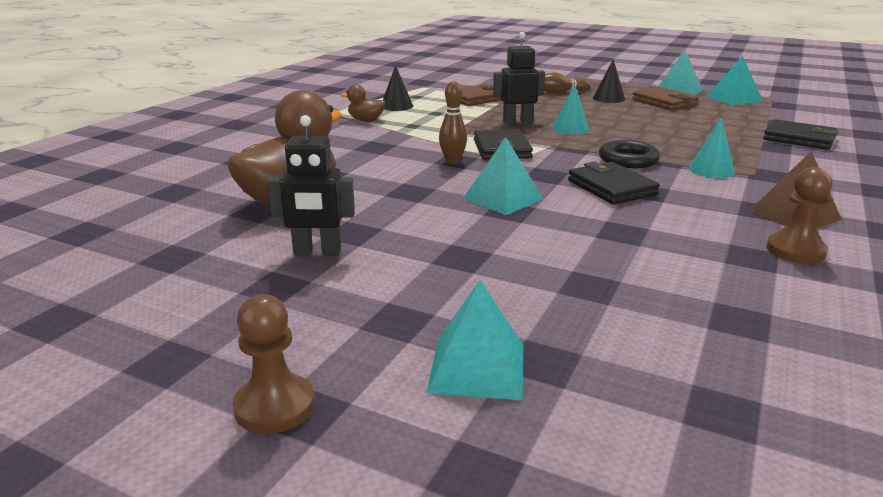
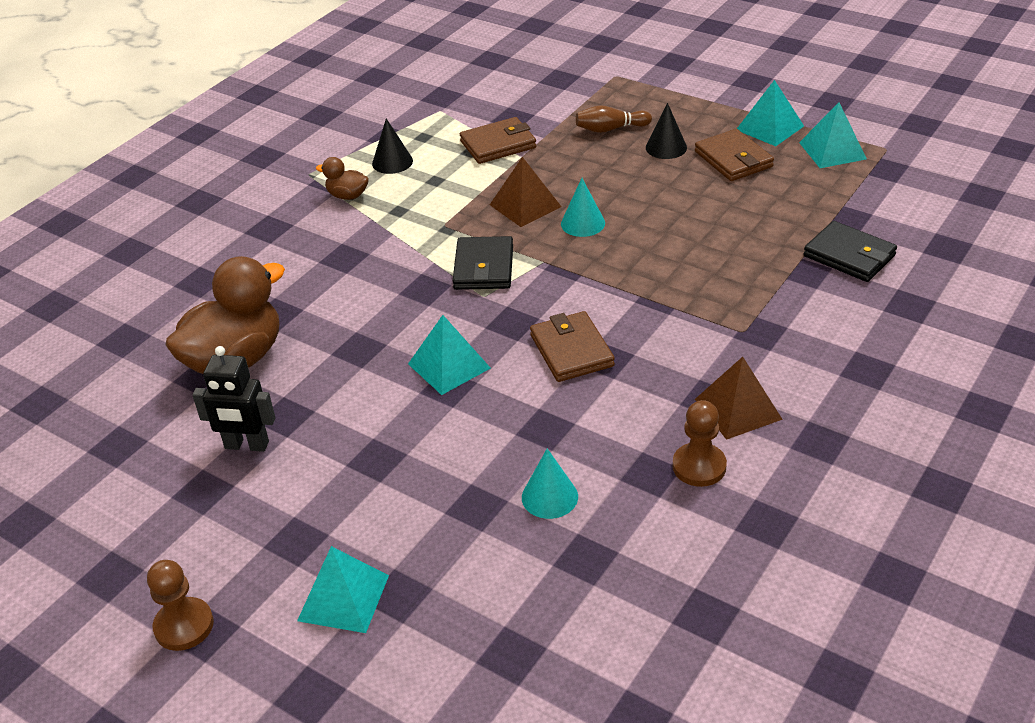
camera: 10 degrees right, 15 degrees up
(452, 162) = (420, 292): brown bowling pin -> none
(517, 122) = (525, 205): black robot -> brown pyramid
(611, 188) = (571, 350): black wallet -> brown wallet
(628, 160) = (617, 296): black ring -> none
(711, 170) = (701, 320): turquoise cone -> turquoise cone (549, 497)

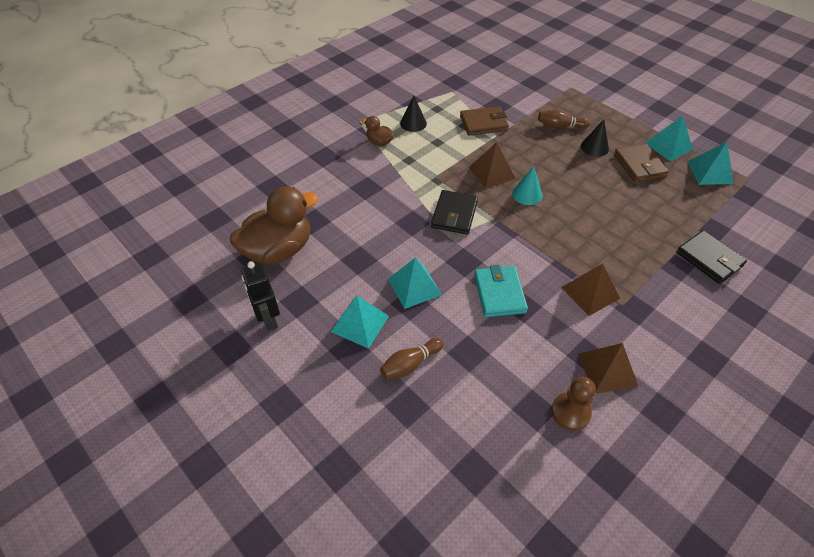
camera: 10 degrees right, 10 degrees up
(184, 626) = (190, 455): brown pawn -> none
(246, 445) = (268, 319): black robot -> black robot turned 45 degrees clockwise
(343, 597) = (300, 460): turquoise pyramid -> turquoise pyramid (360, 323)
(467, 457) = (410, 364): none -> brown bowling pin
(549, 497) = (459, 411): turquoise cone -> none
(571, 350) = (499, 293): brown wallet -> turquoise wallet
(696, 325) = (590, 292): none -> brown pyramid

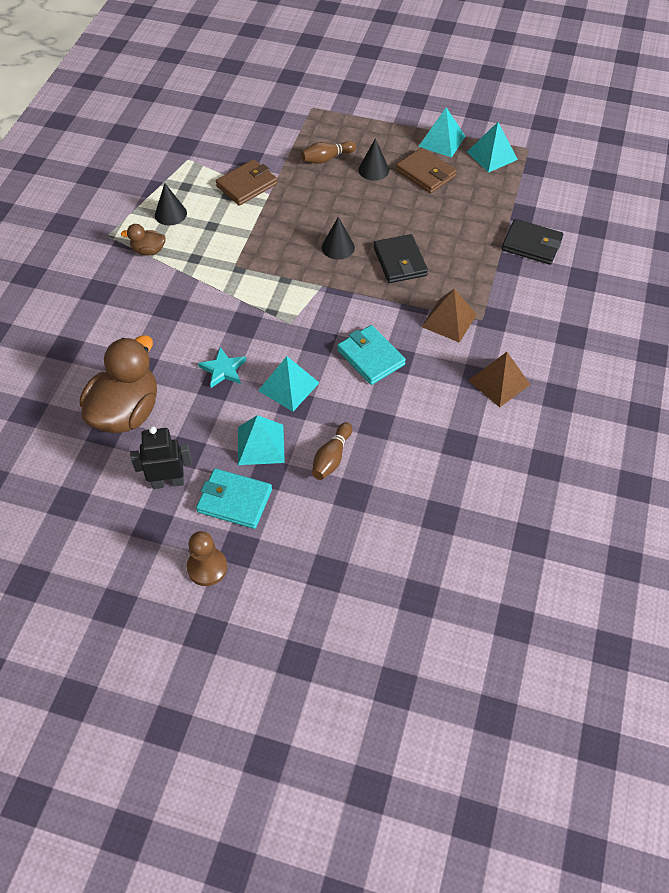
camera: 30 degrees left, 5 degrees up
(268, 319) = (168, 482): black robot -> black robot turned 135 degrees clockwise
(307, 360) = (234, 500): none -> turquoise wallet
(372, 250) = (223, 369): none -> turquoise star
(454, 214) = (280, 298): black wallet -> black wallet (400, 261)
(491, 173) = (289, 238): brown pyramid -> none
(527, 194) = (338, 247): turquoise cone -> black cone
(570, 412) = (489, 432): brown pawn -> brown pawn (207, 567)

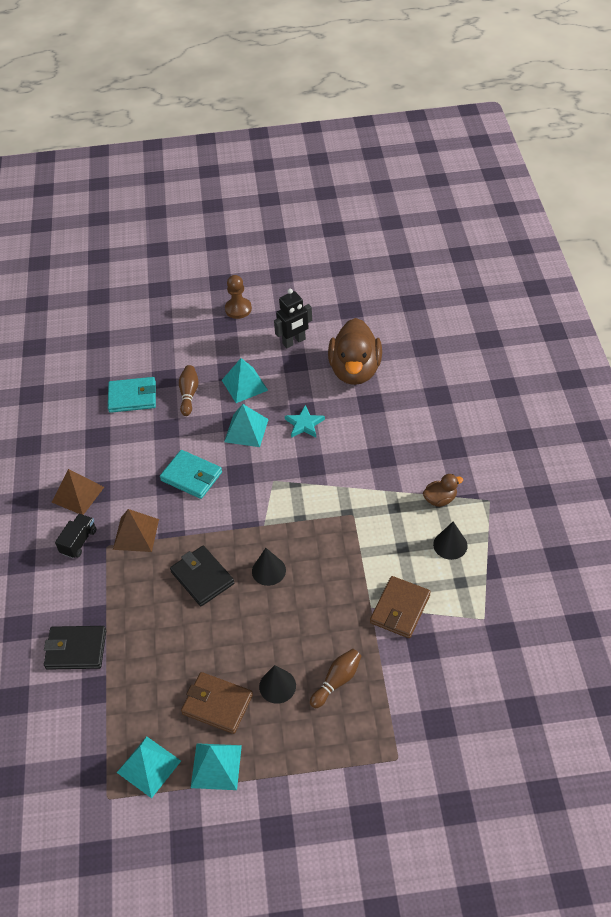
camera: 160 degrees right, 5 degrees down
(234, 500) = (242, 347): turquoise wallet -> turquoise wallet (132, 397)
(509, 333) = (79, 541): none -> black truck

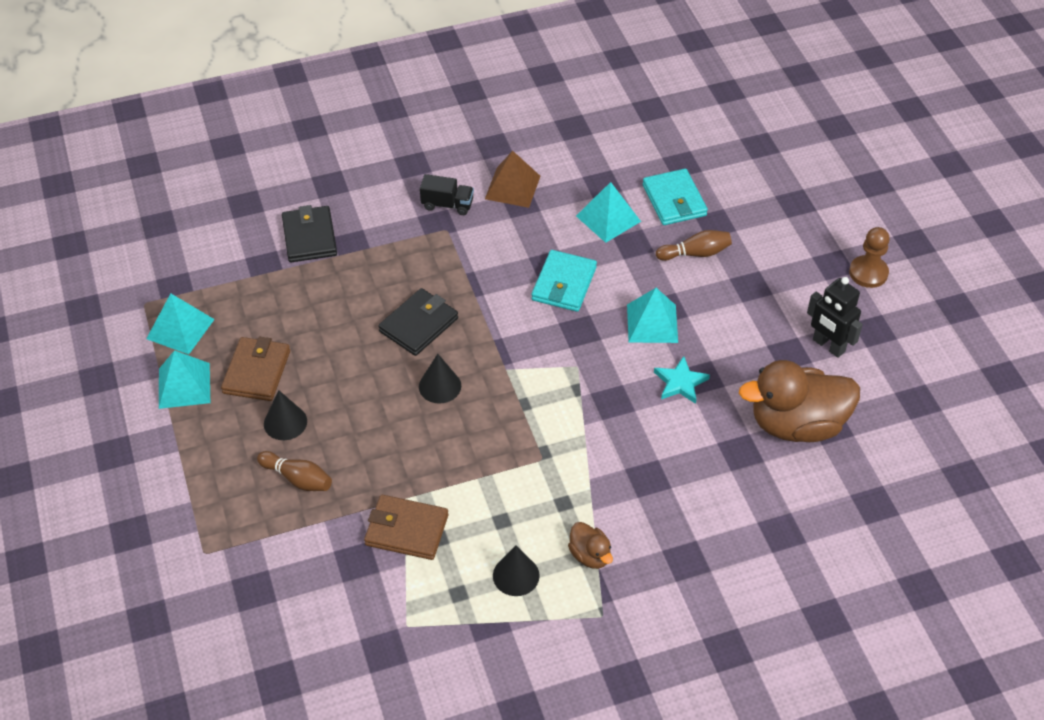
camera: 75 degrees right, 0 degrees up
(136, 534) = (468, 251): brown pyramid -> none
(244, 385) = (730, 307): turquoise pyramid -> turquoise pyramid (608, 218)

